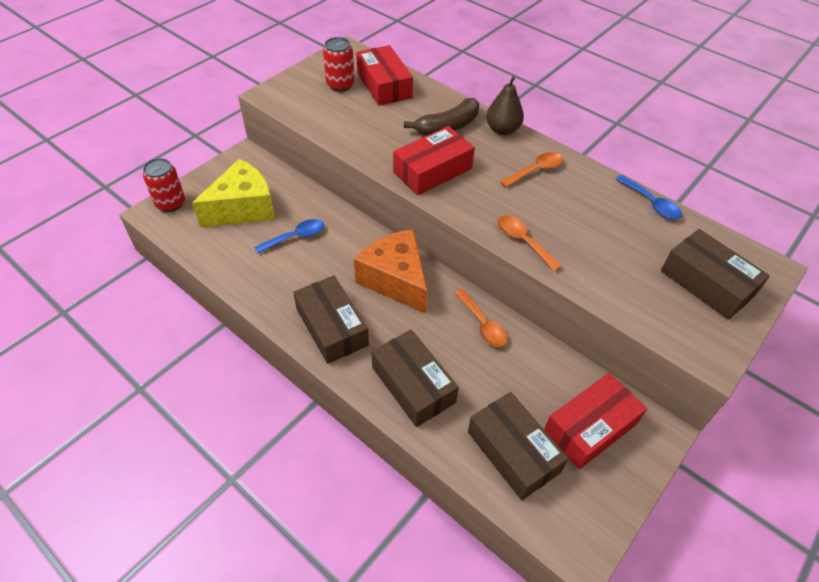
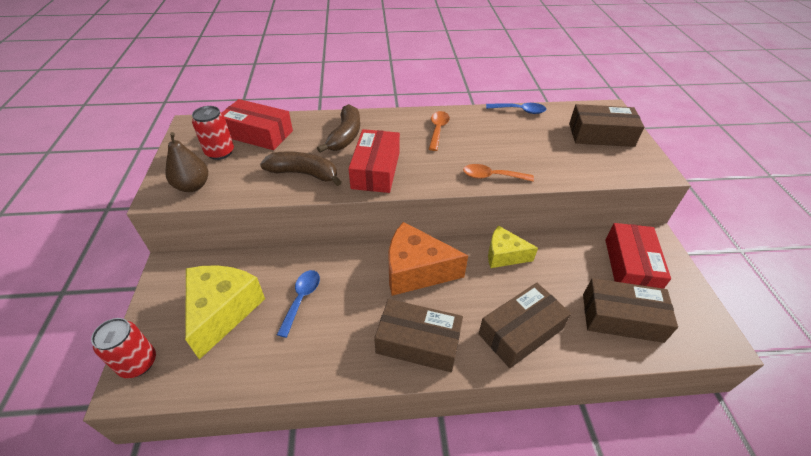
camera: 45 degrees left, 5 degrees down
(376, 138) = (304, 174): none -> brown banana
(413, 385) = (520, 331): brown box -> brown box turned 45 degrees counterclockwise
(483, 324) = (504, 255): orange spoon -> yellow cheese
(502, 130) = (383, 117): brown pear -> brown pear (193, 186)

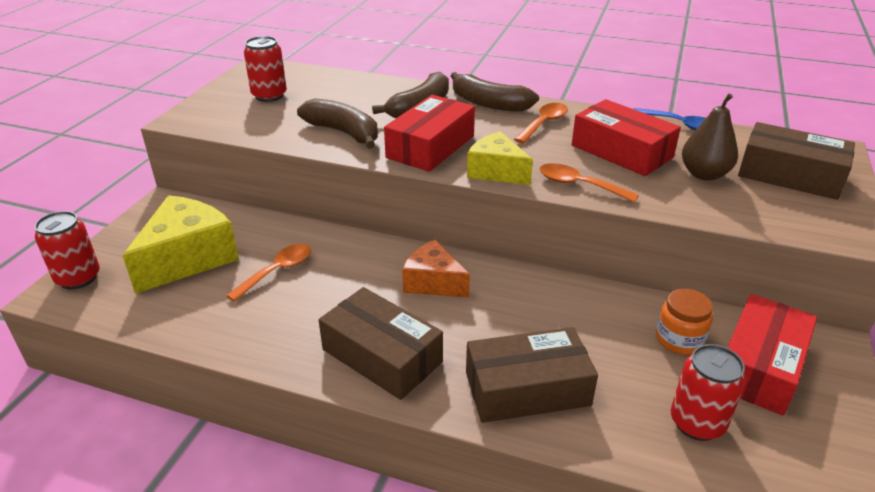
camera: 25 degrees right, 10 degrees down
(193, 186) = (219, 119): brown pear -> brown pear (704, 174)
(258, 134) = (322, 87): red box -> red box (621, 151)
(301, 299) = (277, 271): blue spoon -> orange spoon
(391, 121) = (488, 103): none -> brown banana
(416, 270) = (433, 282): orange cheese -> orange cheese, size x0.62
(504, 255) = (566, 299): yellow cheese -> yellow cheese (496, 171)
(581, 262) = (679, 339): none -> orange jar
(621, 317) = (697, 423): brown box -> red can

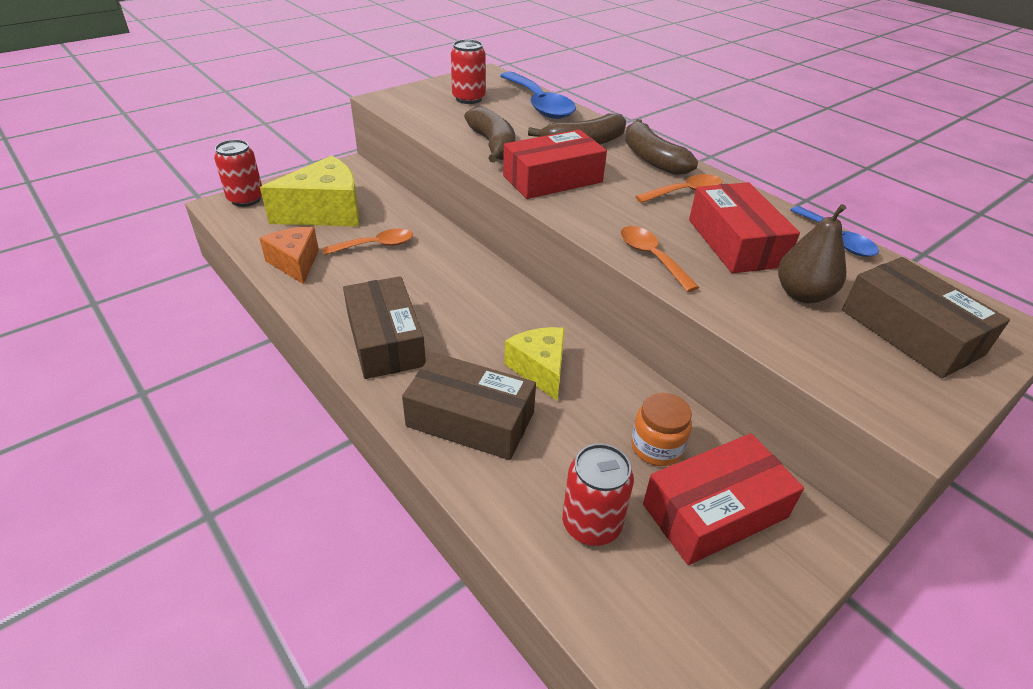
camera: 30 degrees right, 5 degrees up
(341, 83) = (539, 104): none -> blue spoon
(433, 282) = (484, 302): orange cheese -> orange cheese (295, 263)
(496, 171) = (586, 218): yellow cheese -> yellow cheese (540, 369)

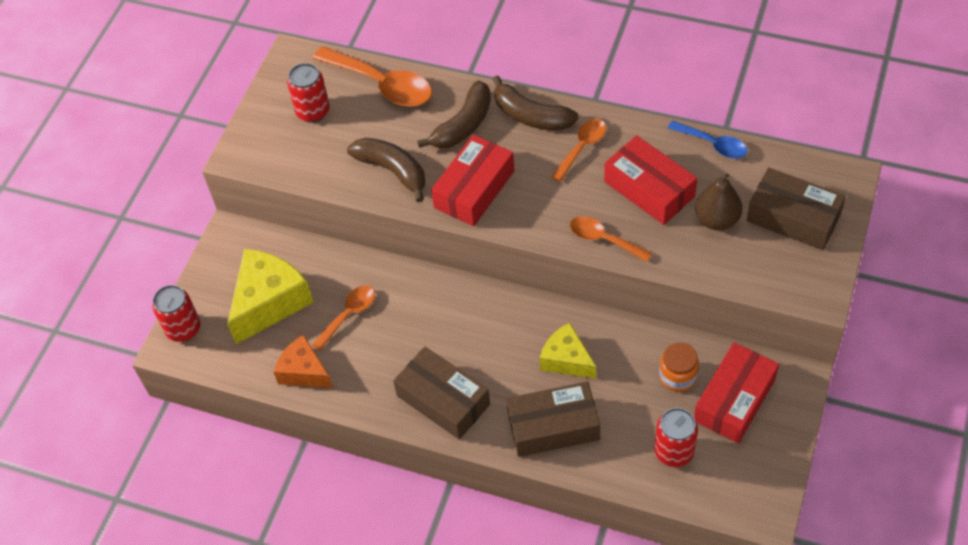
camera: 25 degrees left, 15 degrees up
(539, 104) = (382, 84): blue spoon -> orange spoon

